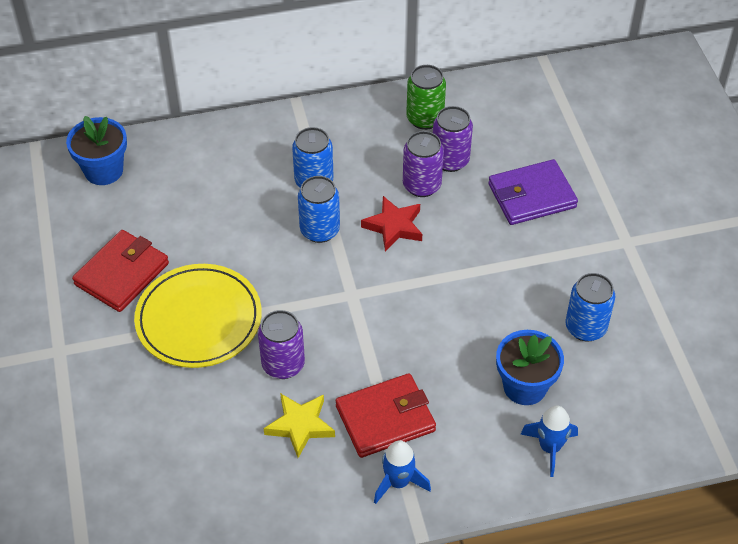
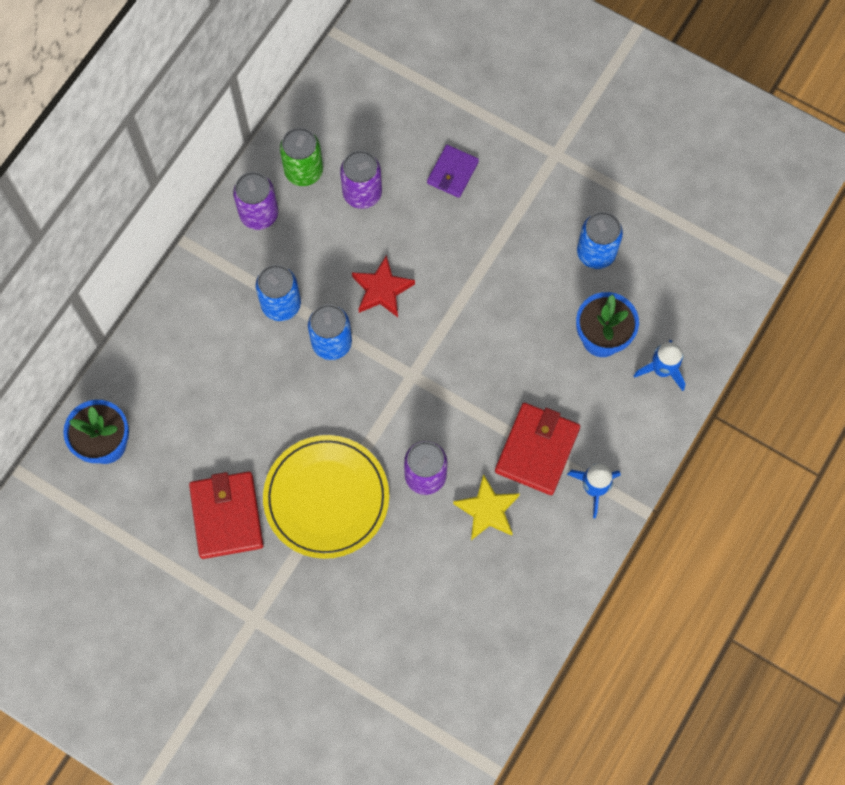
camera: 45 degrees left, 20 degrees up
(422, 185) = (364, 235): purple can -> purple can (259, 214)
(531, 196) = (452, 173): purple wallet -> purple wallet, size x0.62

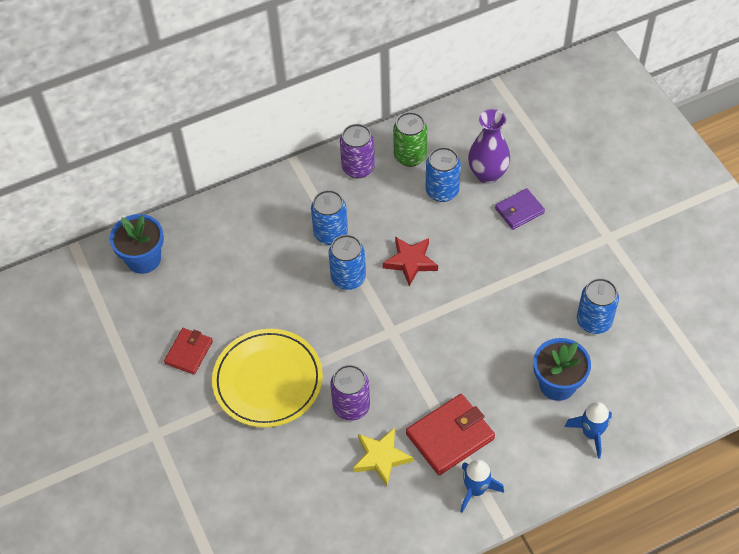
camera: 35 degrees right, 15 degrees down
(227, 516) = (189, 352): red wallet -> red wallet, size x0.62
(362, 193) = (442, 191): purple can -> blue can
(395, 149) = (487, 174): none -> purple vase

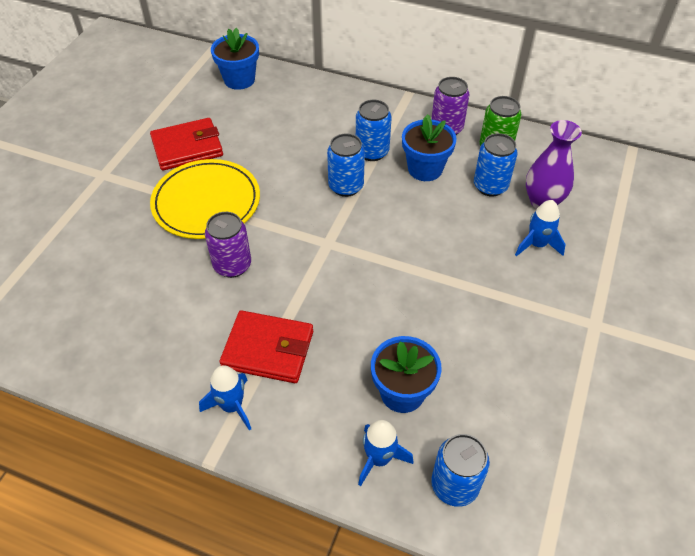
camera: 45 degrees right, 5 degrees down
(189, 352) = (187, 147): red wallet -> red wallet, size x1.61
(381, 458) = (202, 316): yellow star -> none
(384, 215) = (425, 169): none -> blue flower pot
(410, 262) = (403, 211): red star -> none
(519, 211) = (537, 245): purple wallet -> blue rocket
(594, 321) = (497, 375): blue can -> blue can (454, 485)

